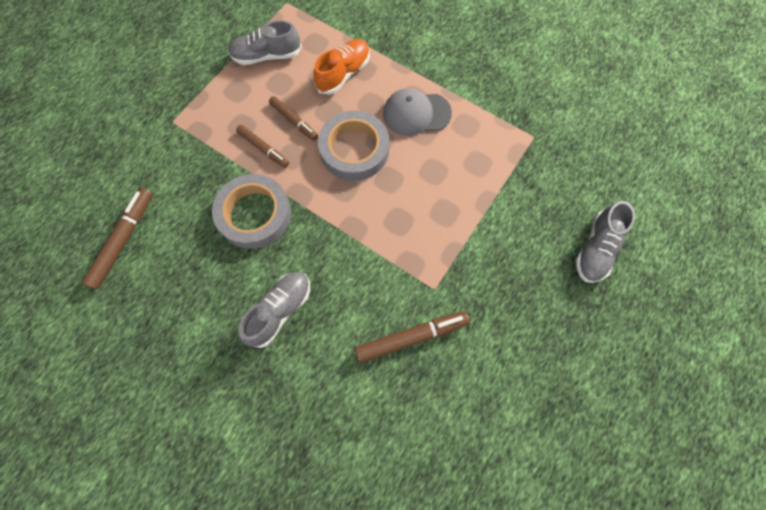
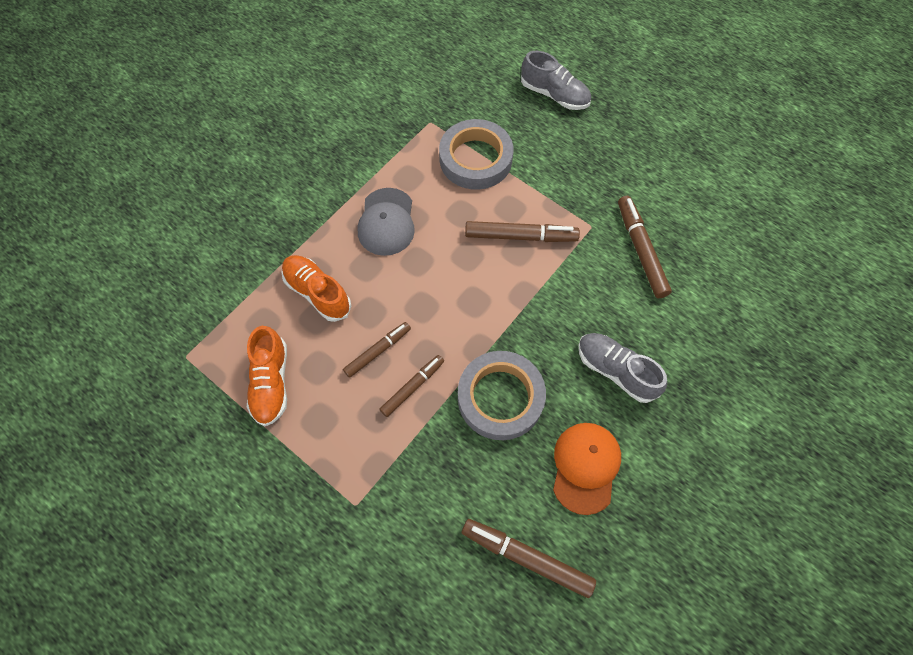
camera: 85 degrees left, 5 degrees down
(192, 284) = (585, 467): none -> orange cap
(267, 56) = (271, 382): grey shoe -> orange shoe
(354, 149) = (425, 287): grey tape -> grey tape (475, 159)
(415, 223) = (520, 236): none -> brown marker

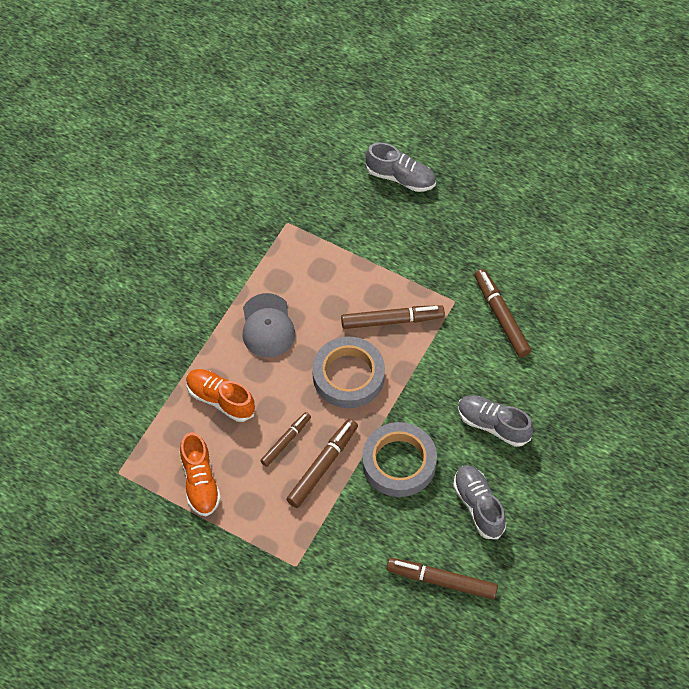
camera: 10 degrees left, 5 degrees down
(412, 387) = (322, 466): brown marker -> brown marker, size x1.53
(475, 159) = (337, 253): grey tape -> grey tape (348, 376)
(585, 467) = (478, 506): orange cap -> grey shoe

